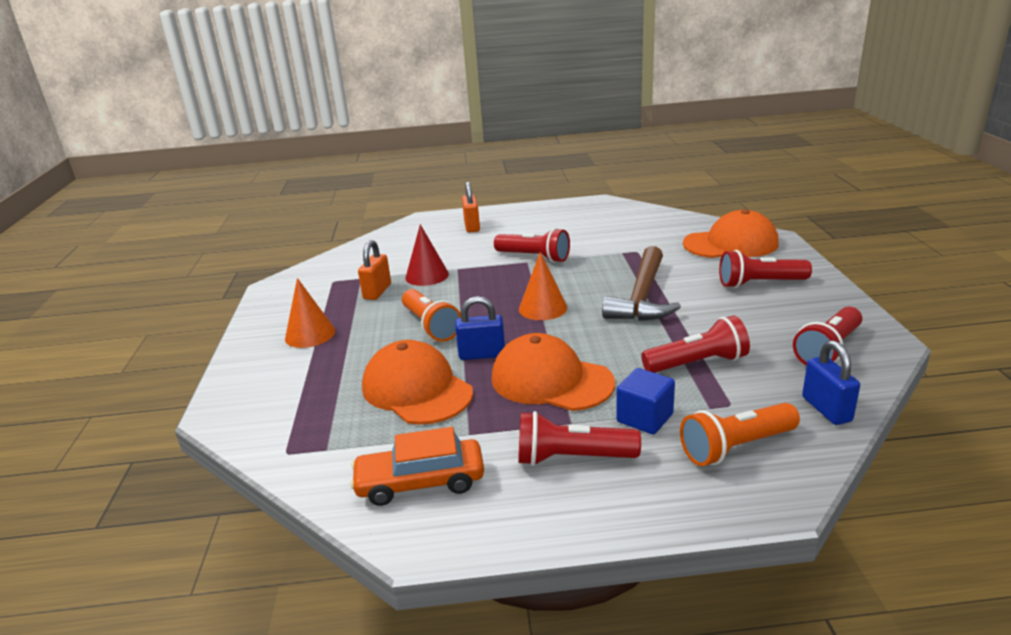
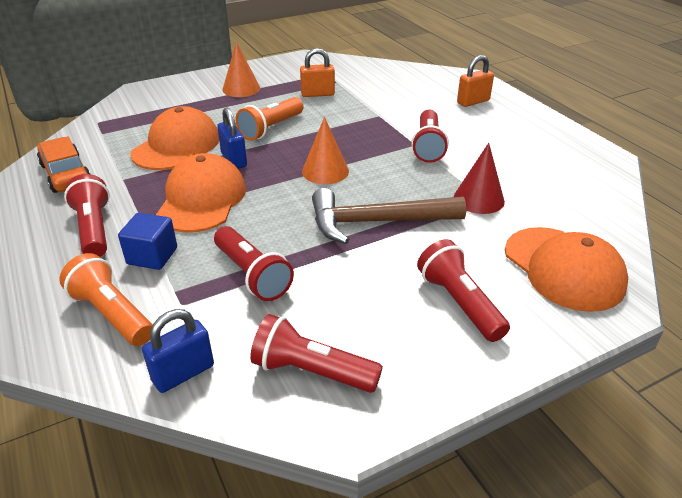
camera: 65 degrees right, 10 degrees up
(427, 275) = (357, 106): red cone -> red cone (479, 199)

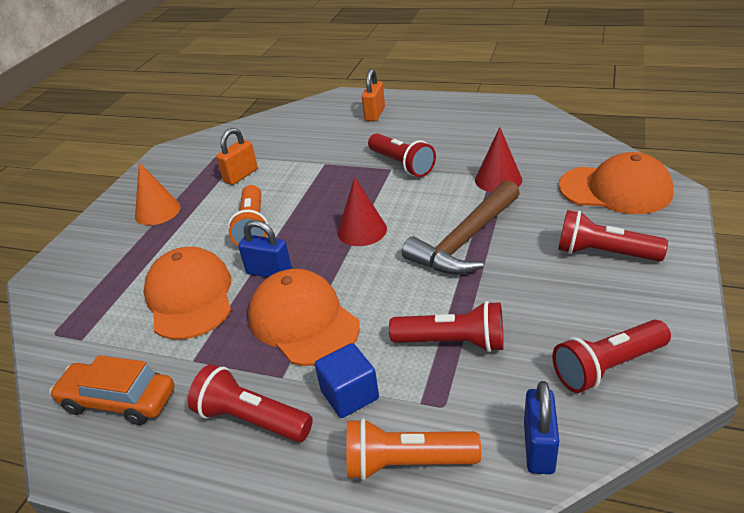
camera: 40 degrees left, 0 degrees up
(325, 171) = (362, 230): orange cone -> red cone

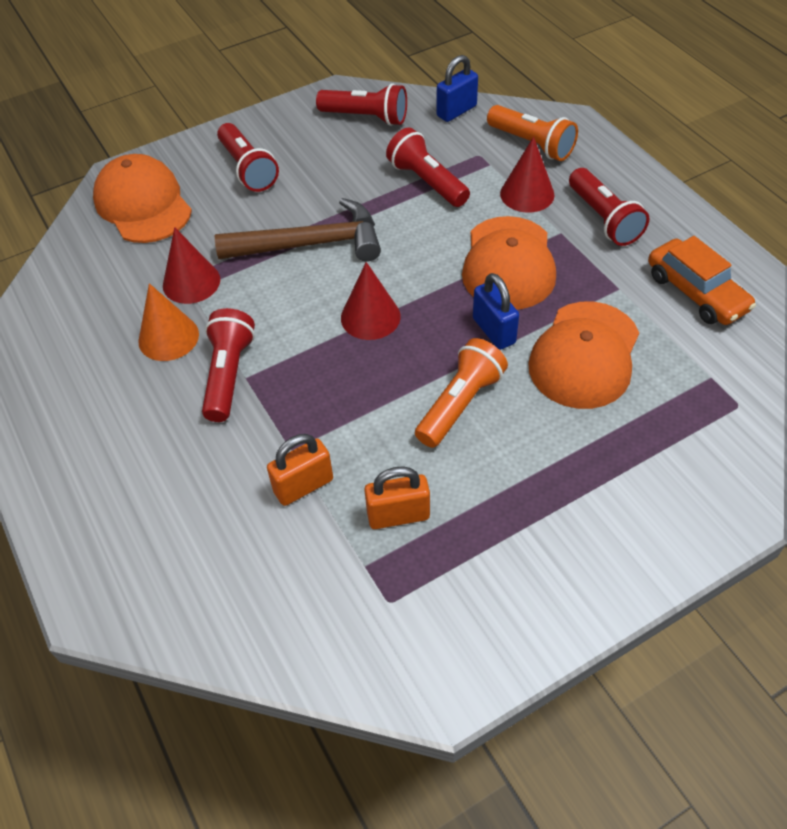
camera: 140 degrees left, 15 degrees up
(157, 211) = (545, 527): orange cone -> orange cone (168, 337)
(349, 395) = (527, 194): blue cube -> red cone
(375, 114) = (121, 504): orange padlock -> orange padlock (303, 486)

